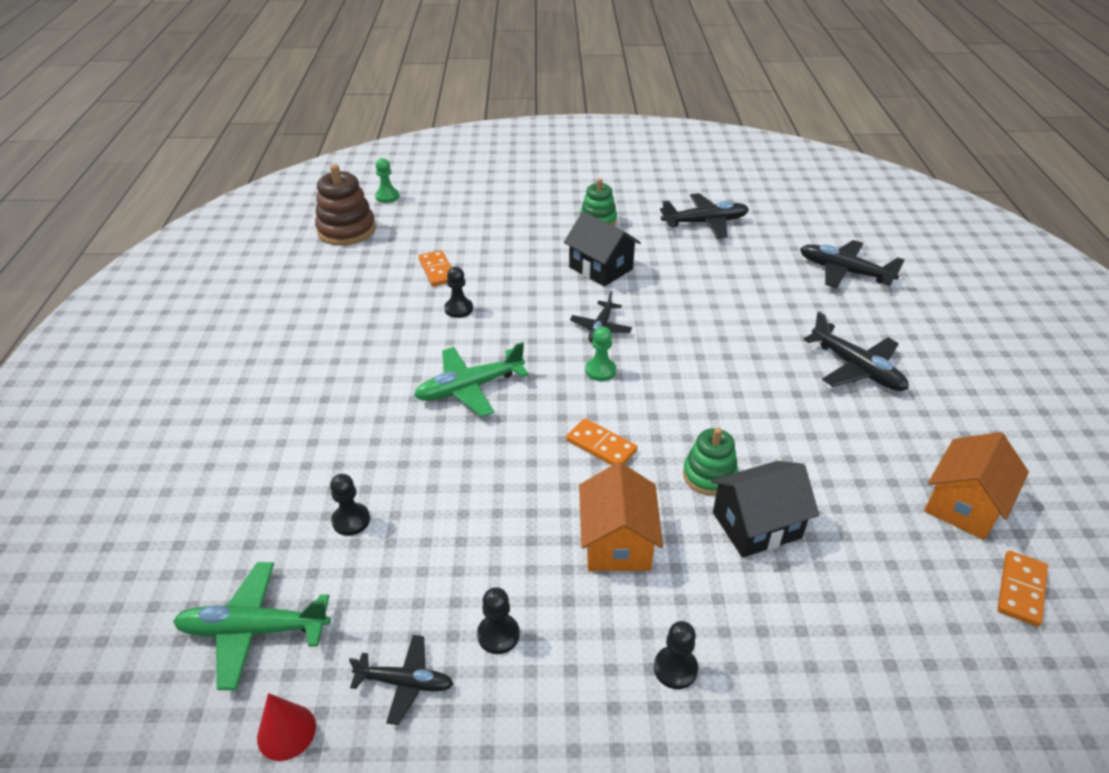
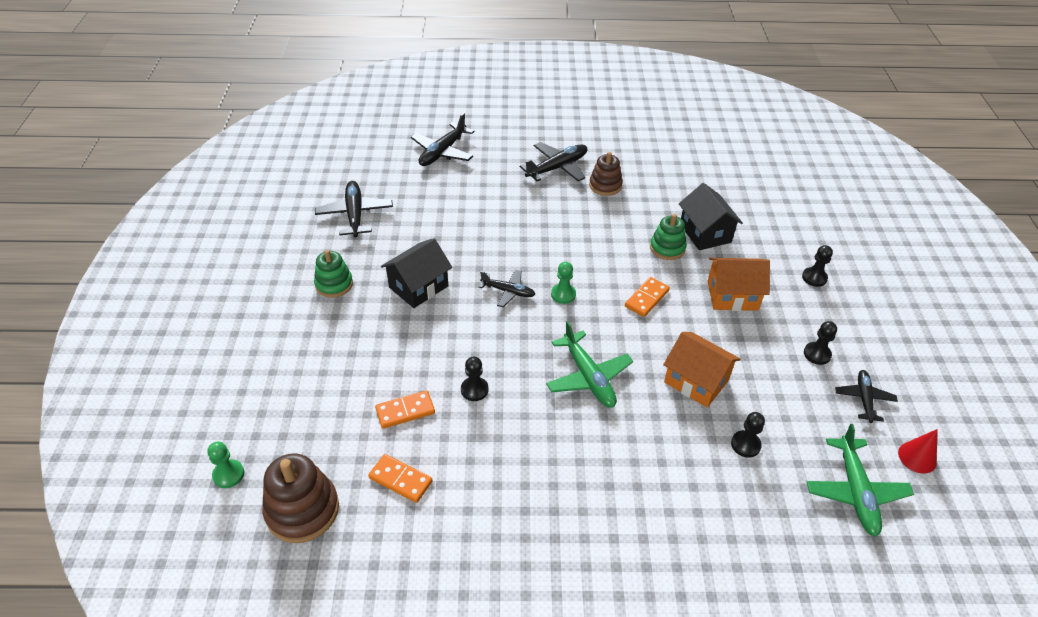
camera: 90 degrees left, 5 degrees up
(835, 416) = (605, 185): none -> brown stacking toy
(964, 505) = (674, 153): orange house -> orange house (696, 381)
(1021, 590) = (728, 149): orange domino -> orange domino (400, 479)

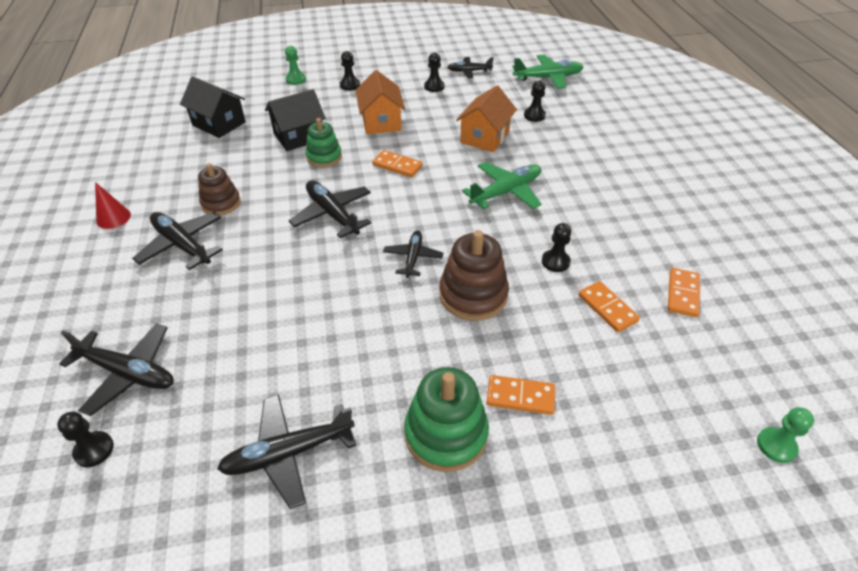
camera: 100 degrees left, 0 degrees up
(302, 510) = (763, 360): brown stacking toy -> brown stacking toy (473, 295)
(334, 284) = (446, 433): green stacking toy -> green stacking toy, size x1.53
(344, 329) = (520, 397): none -> orange domino
(392, 145) = (94, 450): none -> black pawn
(418, 287) = (426, 337): black house -> black house (219, 124)
(563, 294) = (406, 217): green pawn -> green pawn (296, 79)
(577, 248) = (332, 214): none -> black plane
(917, 457) = (509, 57): red cone -> red cone (113, 218)

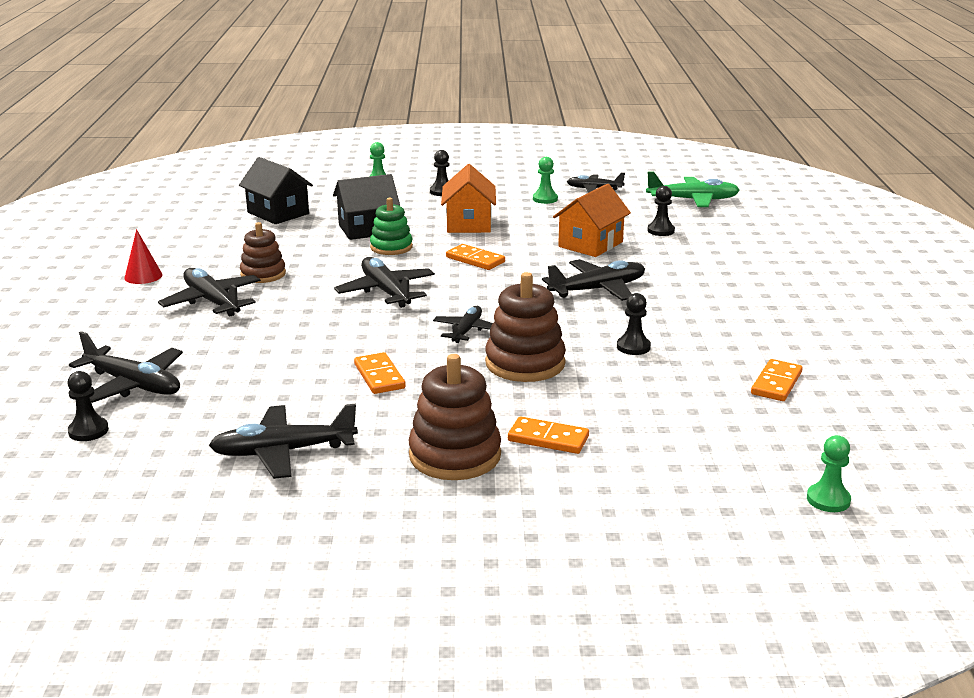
camera: 10 degrees right, 20 degrees down
(434, 86) = (545, 199): black pawn -> green pawn
(446, 433) = (455, 455): green stacking toy -> brown stacking toy
(506, 192) = (598, 289): green plane -> black plane
(607, 308) = (679, 386): orange domino -> orange domino (379, 376)

